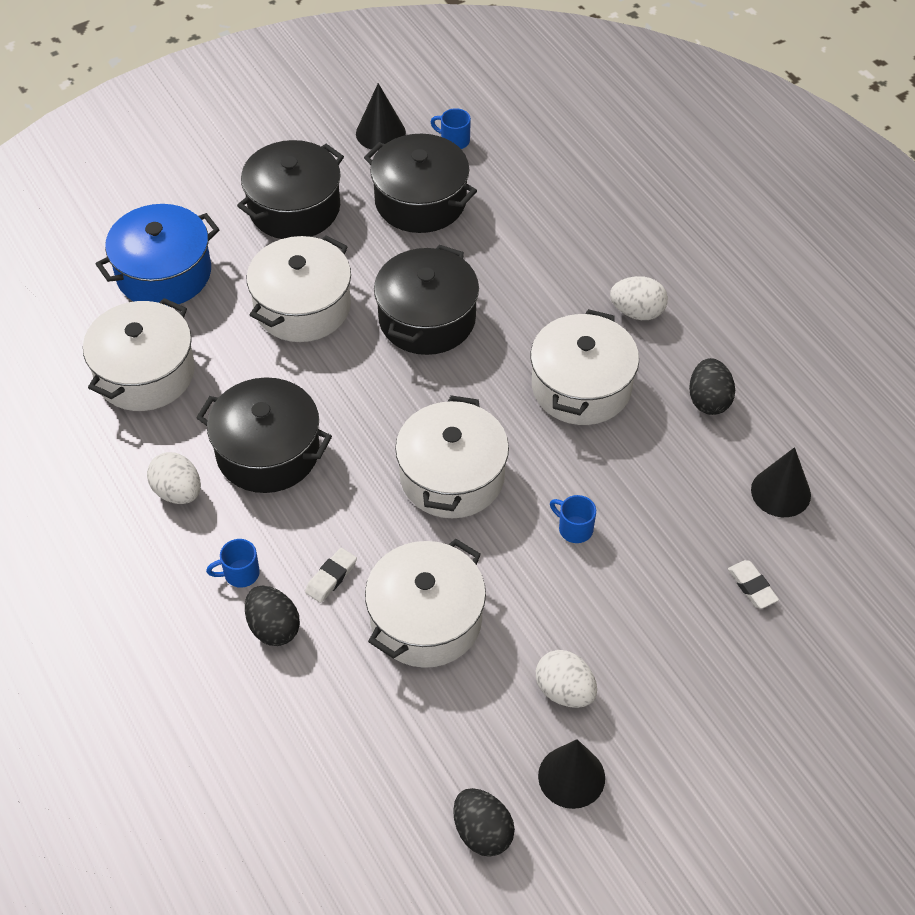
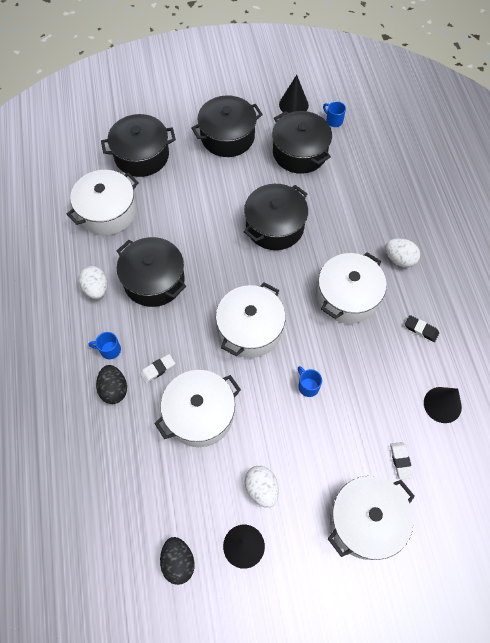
camera: 20 degrees right, 10 degrees up
(164, 273) = (141, 156): blue pot -> black pot
(302, 306) = (208, 198): white pot -> white pot (366, 521)
(708, 400) = (421, 330): black egg -> black eraser

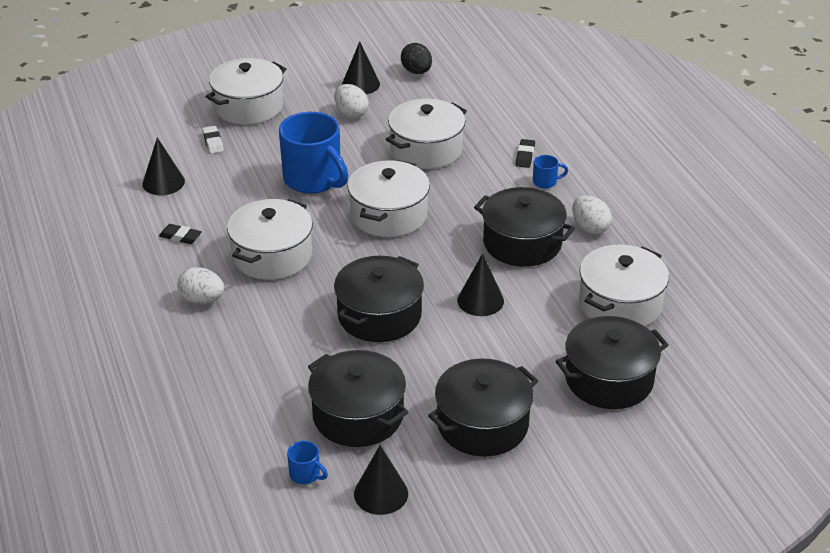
camera: 170 degrees right, 25 degrees down
(114, 389) = (525, 156): black egg -> black eraser
(157, 369) = (484, 174): white eraser -> none
(202, 229) = (480, 300): none -> black cone
(308, 386) = (314, 180): blue mug -> blue mug, size x2.42

